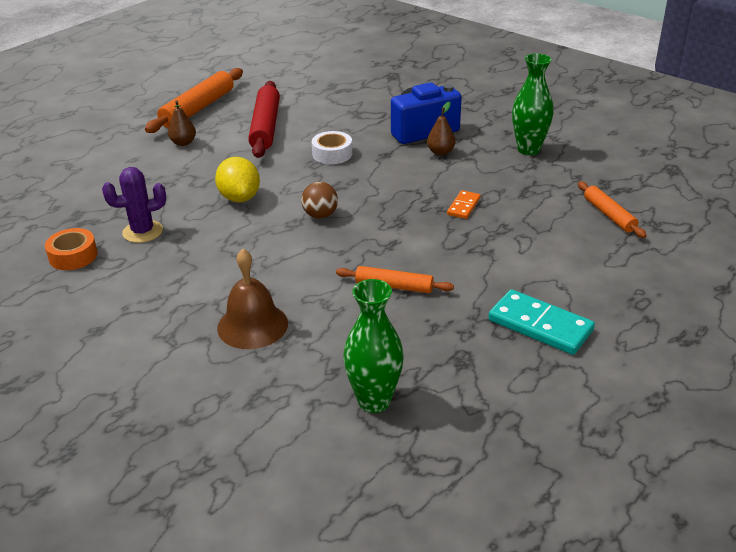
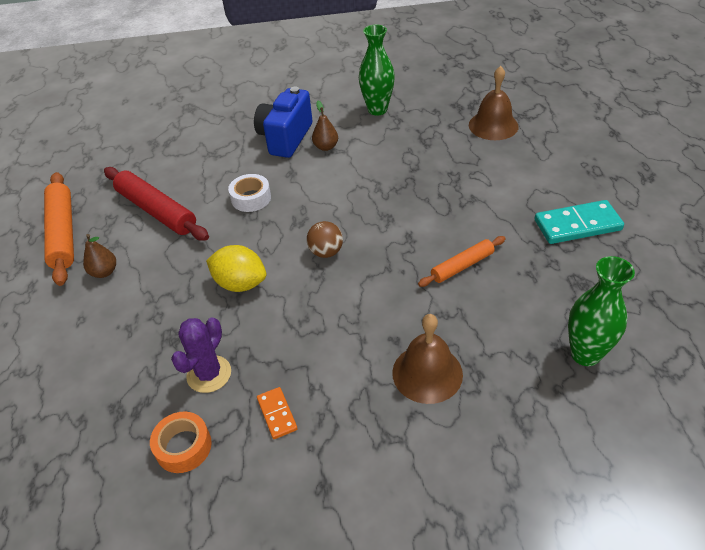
camera: 45 degrees left, 10 degrees up
(463, 206) = (407, 177): orange domino -> orange domino (277, 414)
(609, 215) = (493, 125): orange rolling pin -> brown bell

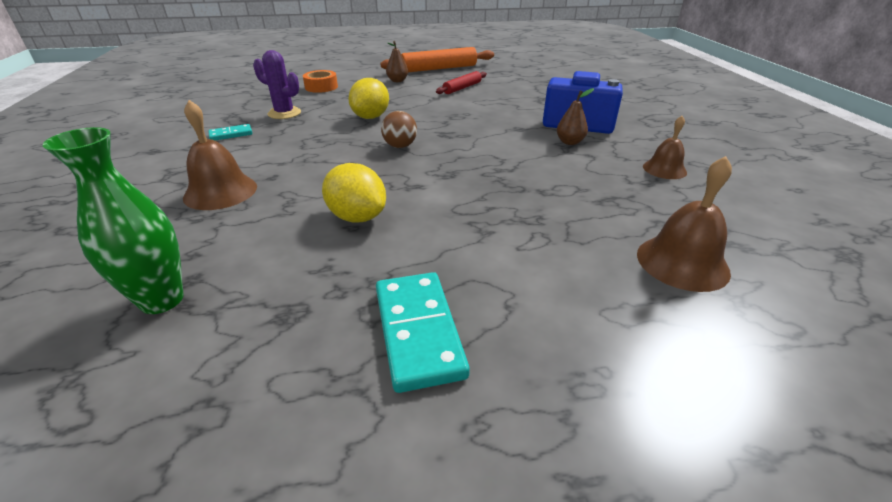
camera: 85 degrees right, 10 degrees down
(157, 211) = (462, 88): red rolling pin -> red rolling pin, size x0.58
(183, 447) = (229, 111): orange tape -> orange tape (321, 87)
(251, 198) = (479, 115): white tape -> none
(277, 414) = (231, 134): orange domino -> turquoise domino
(377, 110) = (664, 169): green vase -> brown bell
(462, 266) = (357, 217): orange rolling pin -> yellow lemon

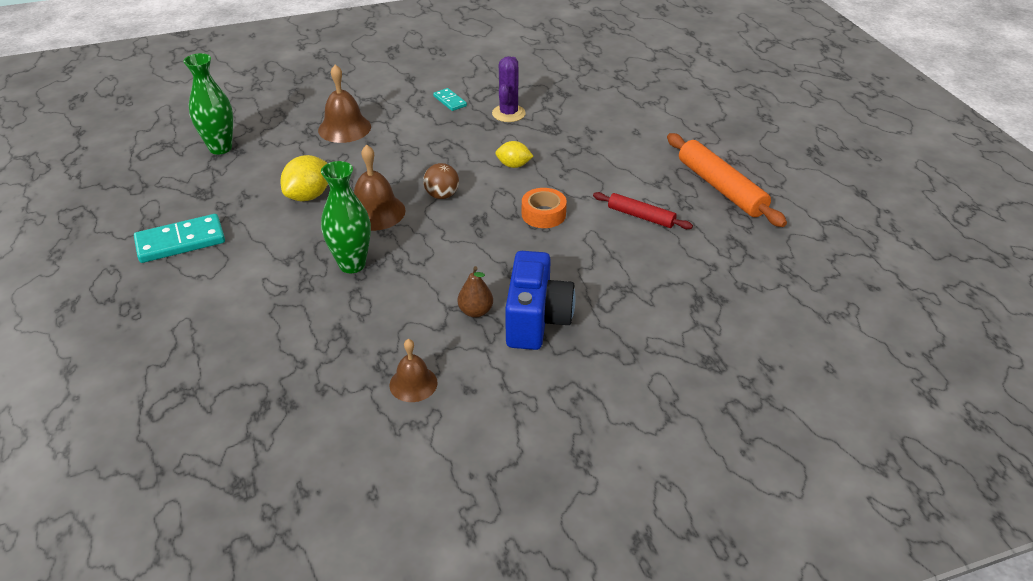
camera: 80 degrees right, 5 degrees up
(321, 87) = (598, 115): orange tape -> orange tape (543, 214)
(371, 117) = (513, 165): yellow lemon -> yellow lemon, size x0.64
(397, 81) = (646, 162): brown pear -> none
(500, 192) = (352, 264): none -> green vase
(682, 262) = (238, 368): brown bell -> brown bell (375, 212)

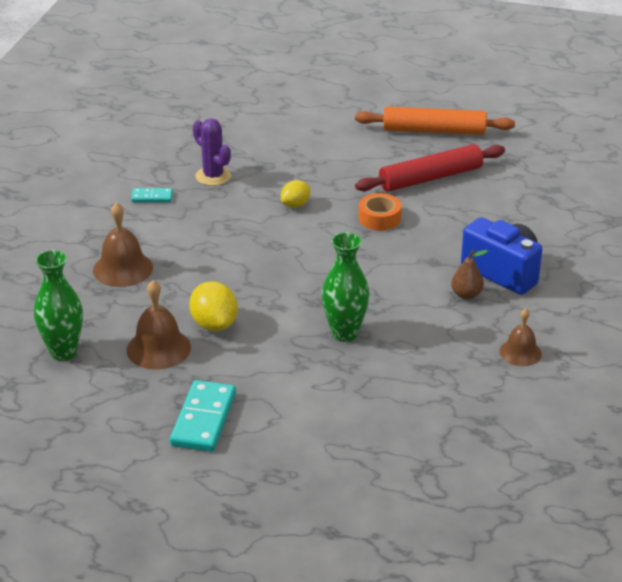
camera: 55 degrees left, 5 degrees down
(375, 212) = (282, 297): brown bell -> brown bell (158, 348)
(442, 195) = (297, 255): brown ball -> none
(641, 216) = (430, 178): red rolling pin -> red rolling pin, size x1.71

